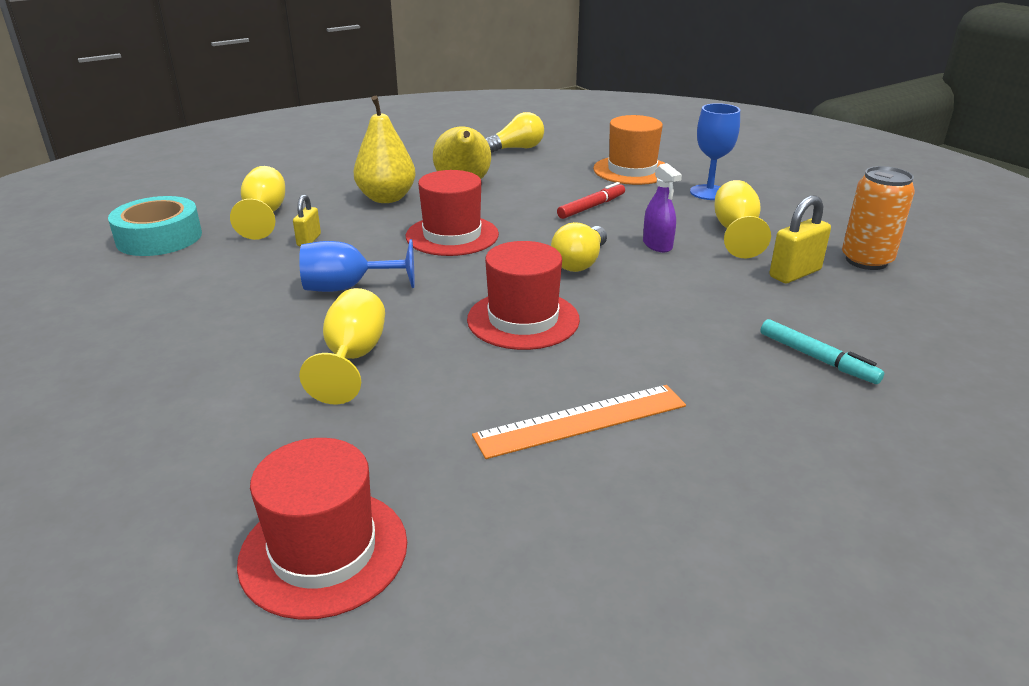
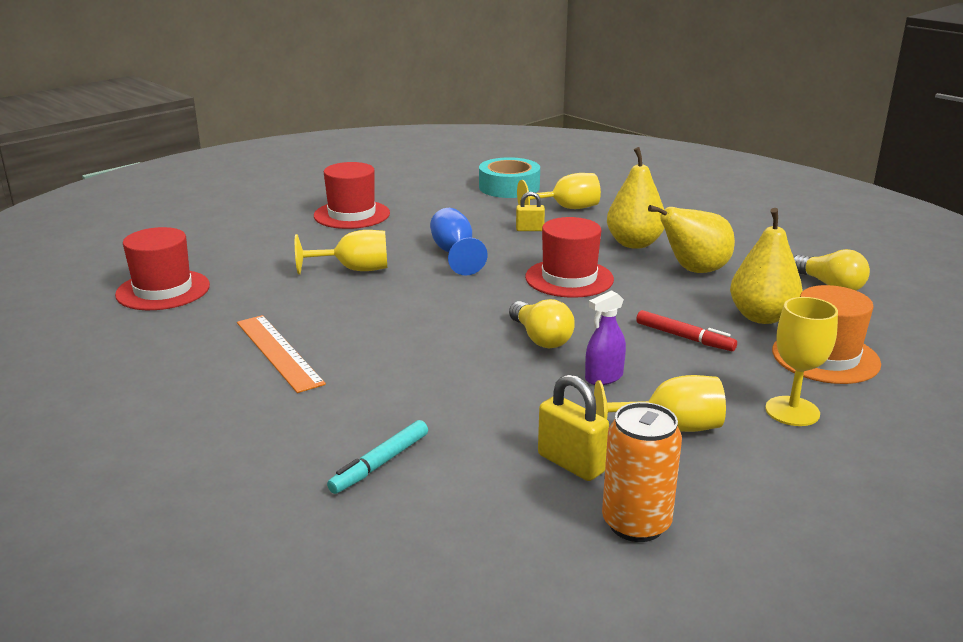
camera: 80 degrees right, 5 degrees down
(523, 319) = (422, 321): red hat -> red hat (352, 215)
(562, 177) = (761, 317): none -> yellow pear
(580, 262) = (541, 338): yellow light bulb -> yellow light bulb turned 135 degrees counterclockwise
(709, 192) = (792, 411): blue goblet -> yellow goblet

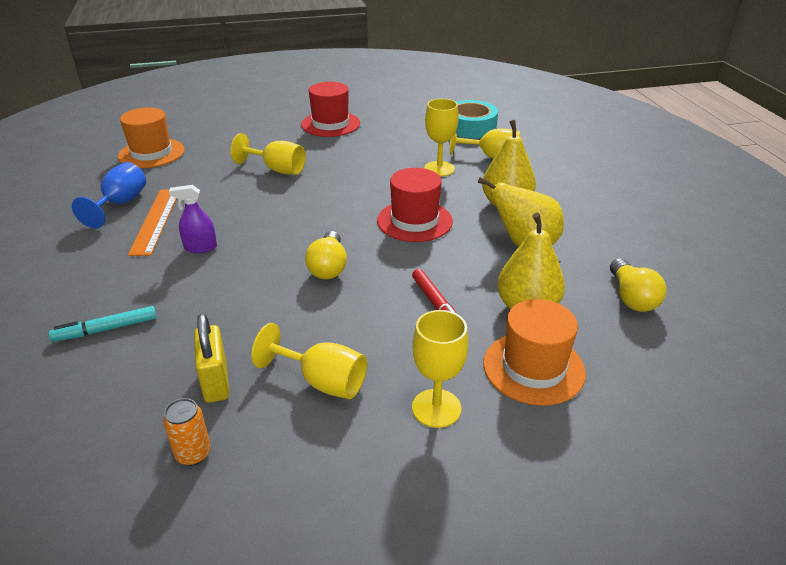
camera: 30 degrees right, 10 degrees up
(163, 290) = (151, 153): red hat -> orange hat
(454, 254) = (359, 175): blue goblet -> blue goblet (120, 204)
(530, 229) = (439, 169): yellow padlock -> yellow goblet
(604, 377) = (330, 317): purple spray bottle -> purple spray bottle (200, 248)
(636, 524) = (193, 454): orange can -> orange can, size x0.61

